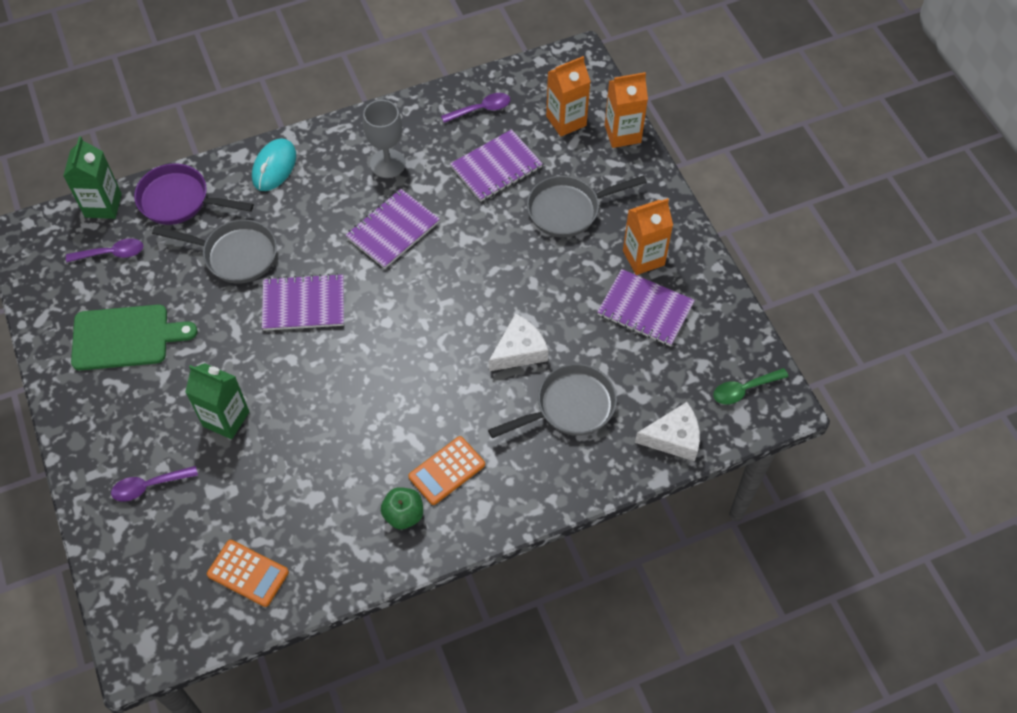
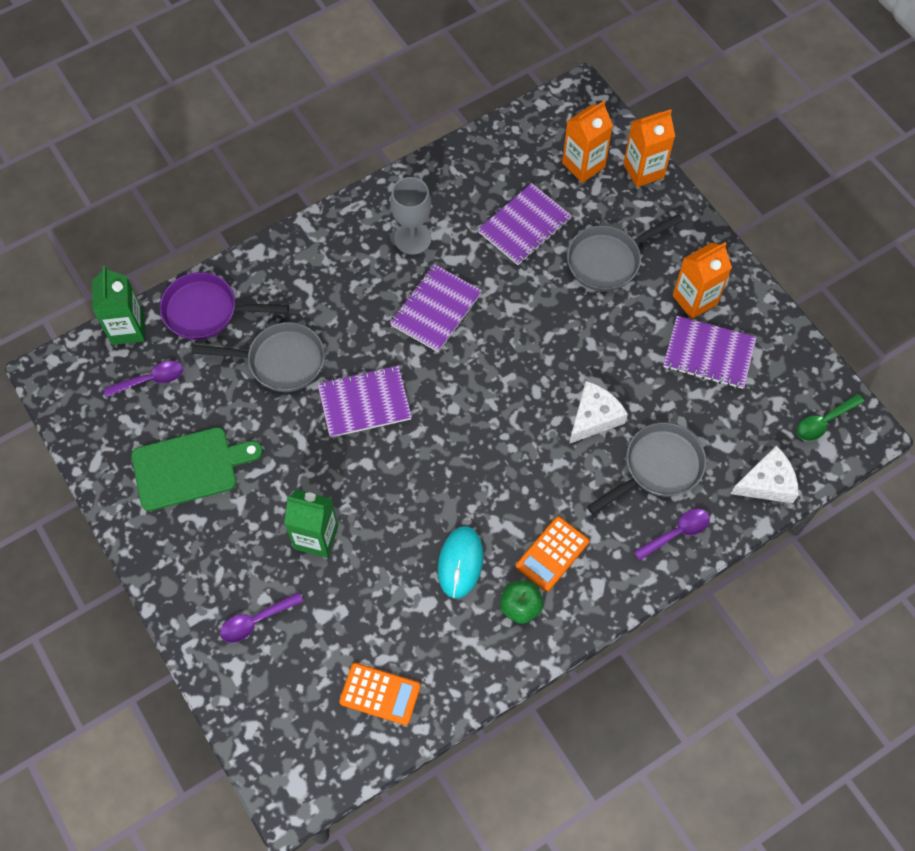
camera: 10 degrees left, 5 degrees up
(274, 167) = (296, 260): turquoise mouse -> turquoise mouse (460, 563)
(481, 109) = (494, 165): purple spoon -> purple spoon (677, 533)

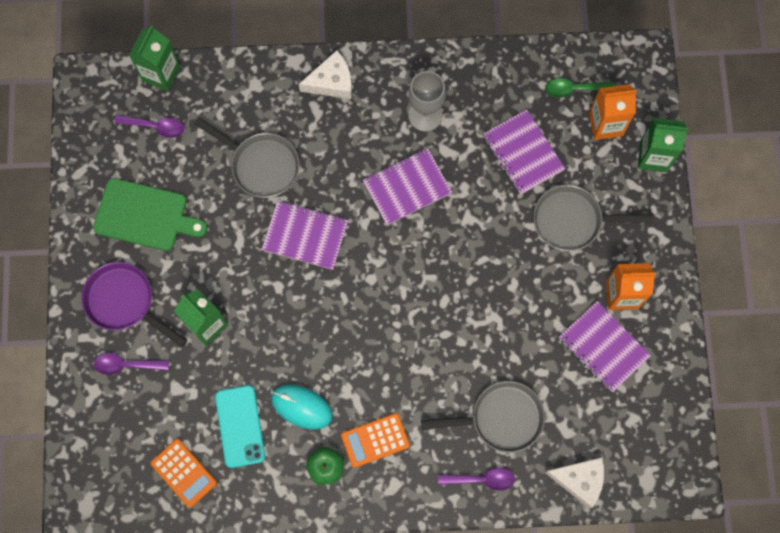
camera: 30 degrees right, 10 degrees up
(207, 311) = (228, 91): purple pan -> purple pan (124, 302)
(410, 615) = (240, 426): none -> turquoise phone
(460, 563) = (301, 407): turquoise mouse -> turquoise mouse turned 75 degrees clockwise
(524, 226) = (523, 153): purple notebook -> purple notebook turned 75 degrees clockwise
(594, 417) = (476, 348): white cheese -> white cheese (331, 82)
(643, 170) = (653, 156): orange carton -> green carton
(824, 422) = (660, 457): green spoon -> green spoon (574, 89)

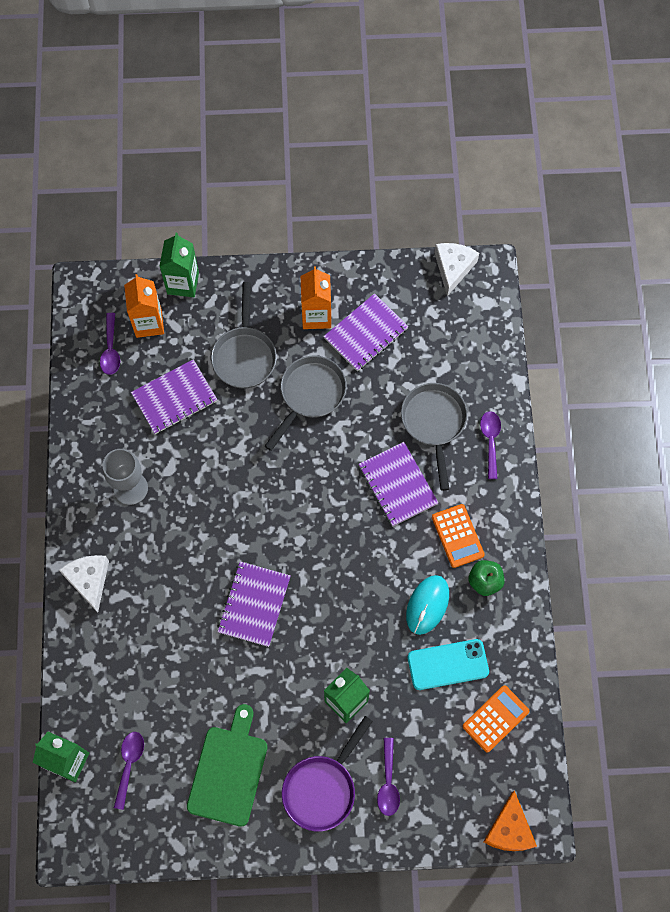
camera: 90 degrees left, 5 degrees down
(75, 482) = (509, 829): none -> orange cheese
(261, 165) = (177, 651): grey pan -> grey pan (310, 395)
(407, 187) = (206, 506): purple notebook -> purple notebook (397, 485)
(574, 89) = (111, 350): green spoon -> purple spoon
(579, 480) = (488, 358): white cheese -> white cheese (453, 268)

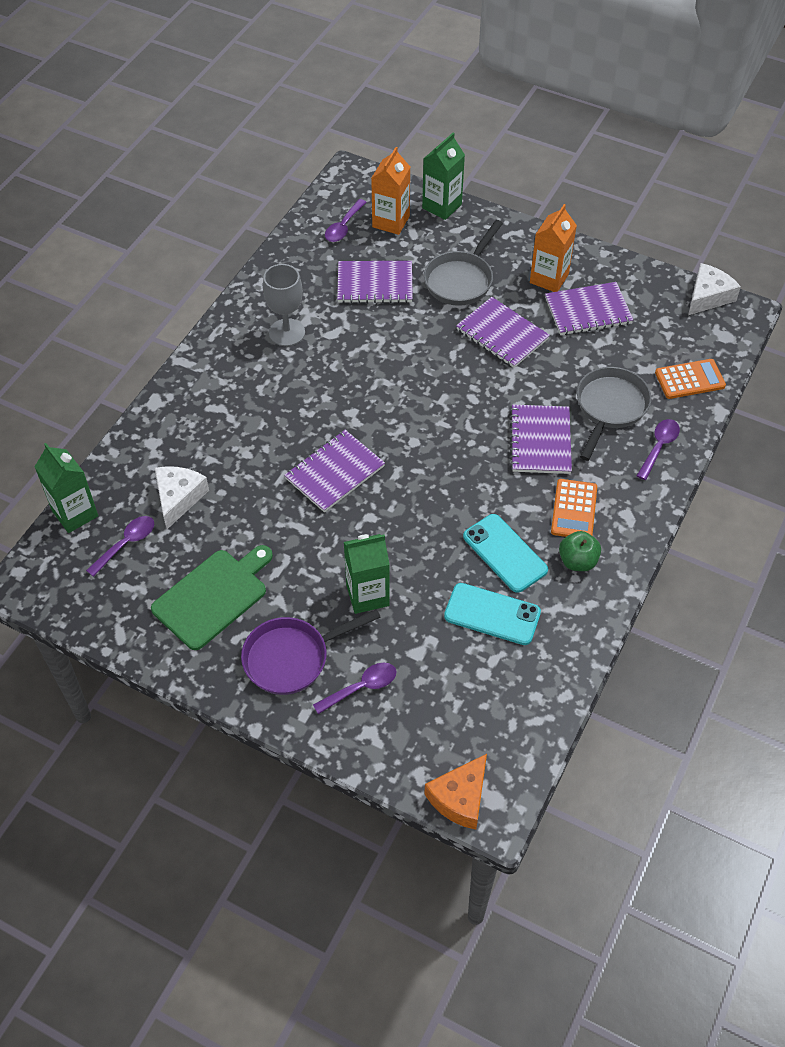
camera: 30 degrees right, 15 degrees down
(89, 580) = (199, 384): white cheese -> white cheese (178, 498)
(310, 395) = (502, 334): grey pan -> purple notebook
(388, 782) = (361, 687): purple spoon -> purple spoon turned 150 degrees counterclockwise
(427, 605) = (504, 553): turquoise mouse -> turquoise phone
(495, 718) = (511, 687): orange calculator -> orange calculator (689, 379)

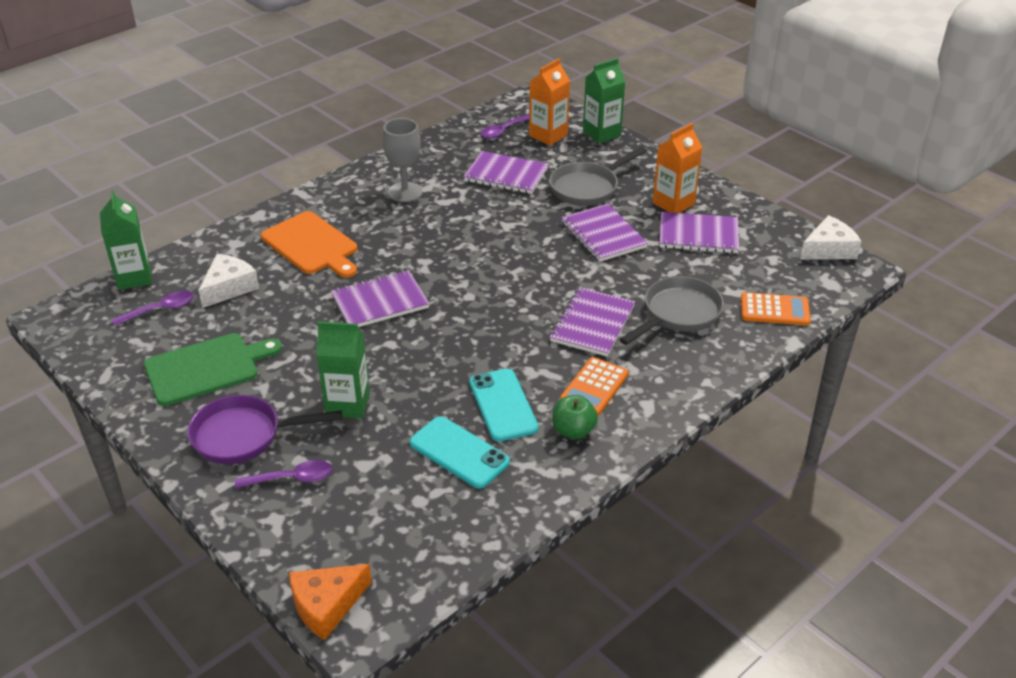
camera: 20 degrees right, 15 degrees down
(230, 424) = (311, 245): none -> orange cutting board
(659, 447) = (712, 357): purple spoon -> none

